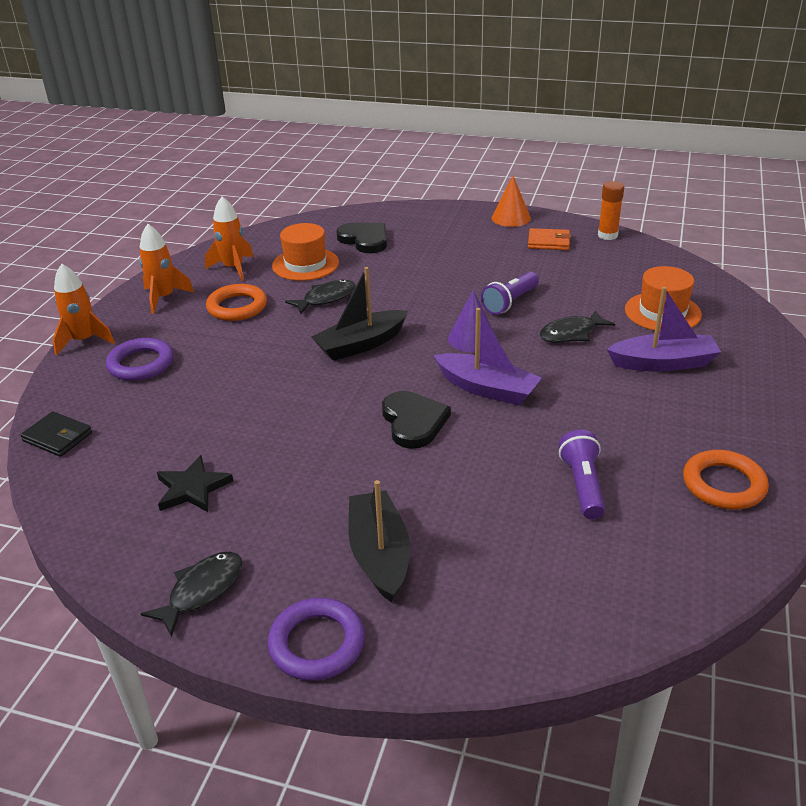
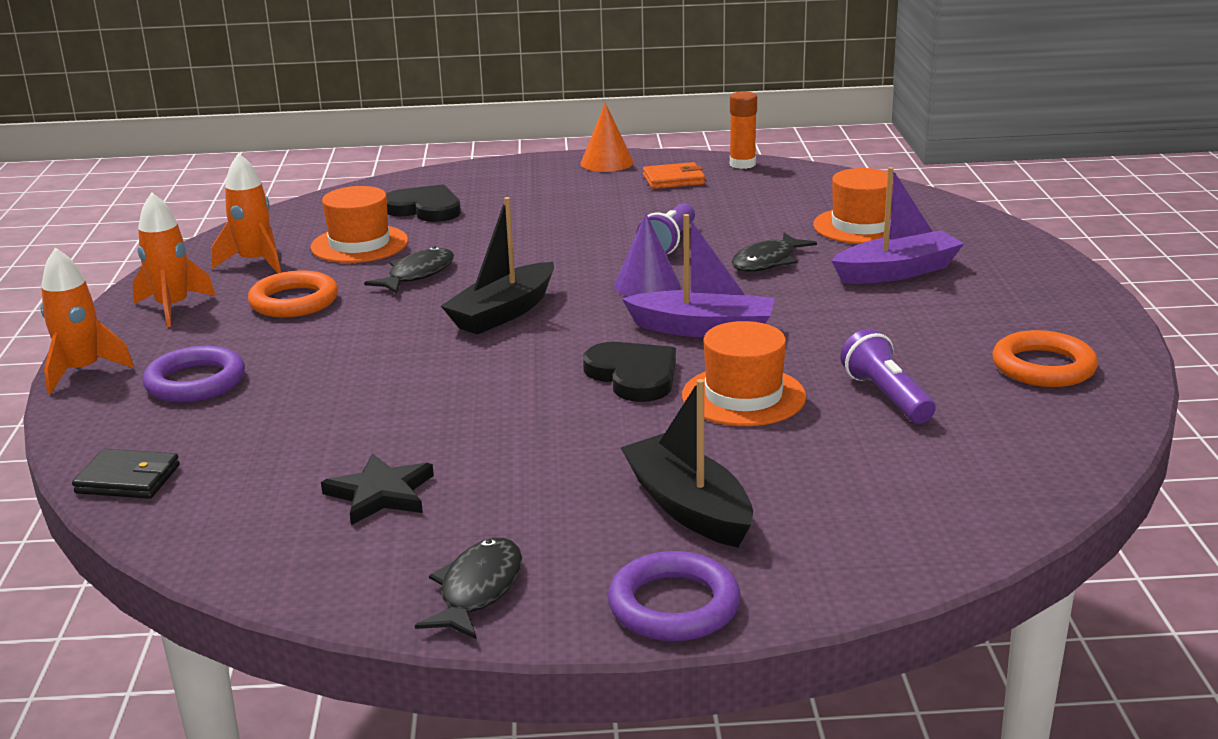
camera: 20 degrees left, 10 degrees down
(478, 460) = (743, 396): none -> orange hat

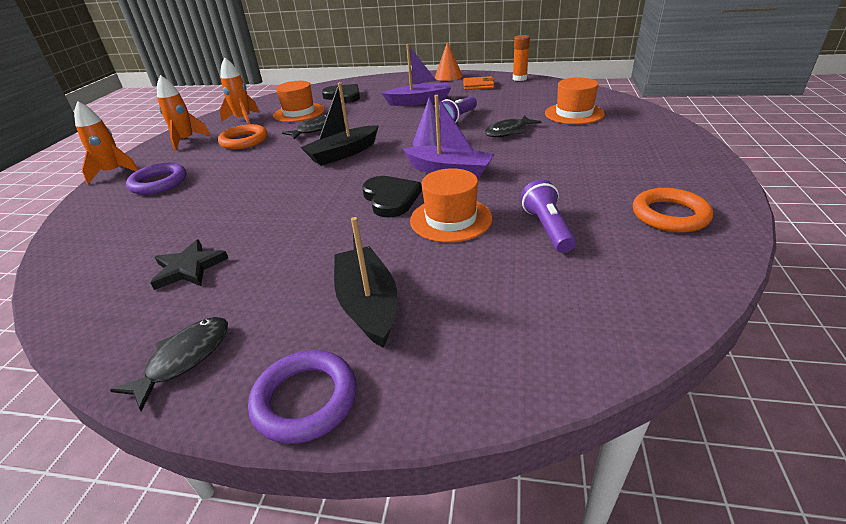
camera: 15 degrees right, 10 degrees up
(128, 479) = (71, 241): black wallet -> none
(897, 272) = (586, 142): purple boat -> purple boat (419, 101)

